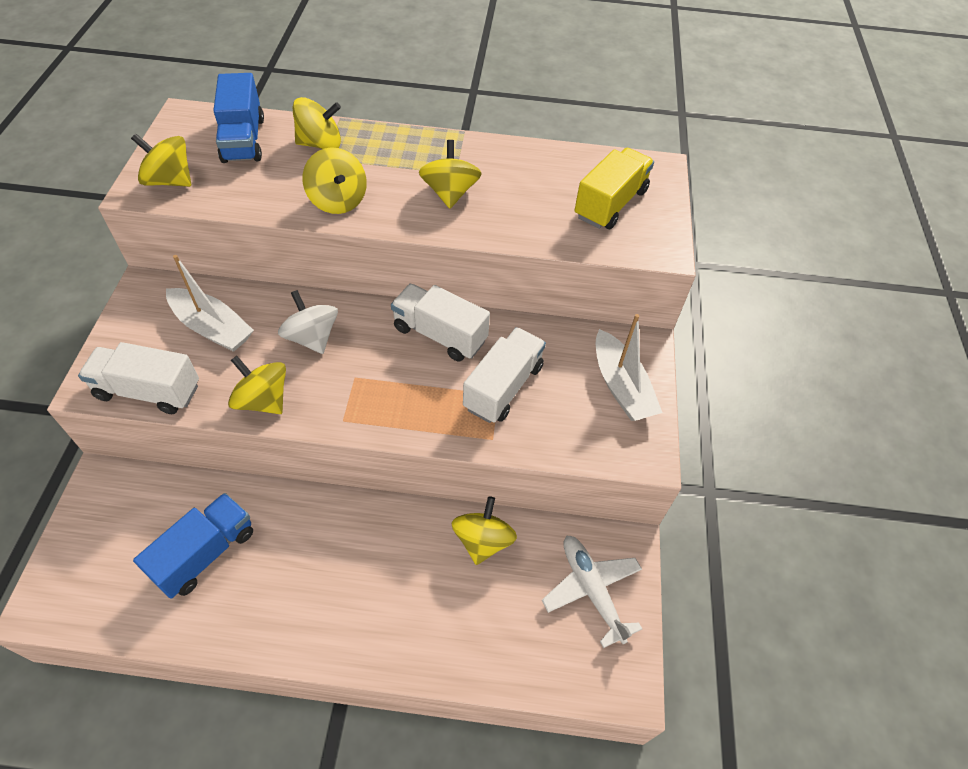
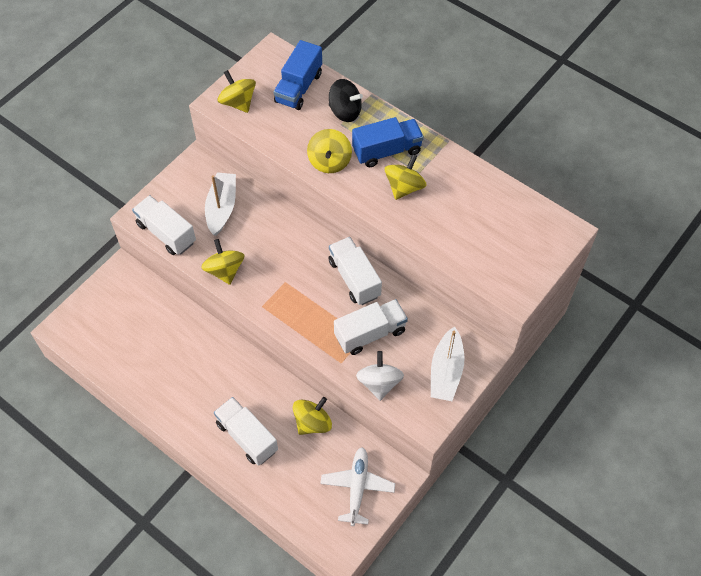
camera: 35 degrees right, 5 degrees up
(205, 553) = (155, 344): blue truck -> blue truck (387, 151)
(212, 328) = (221, 208): white boat -> white boat turned 150 degrees counterclockwise
(312, 337) = (275, 242): white spinning top -> white spinning top (379, 383)
(320, 144) = (345, 111): yellow spinning top -> black spinning top
(410, 607) = (247, 437): none -> white truck
(610, 204) = (507, 244): yellow truck -> none

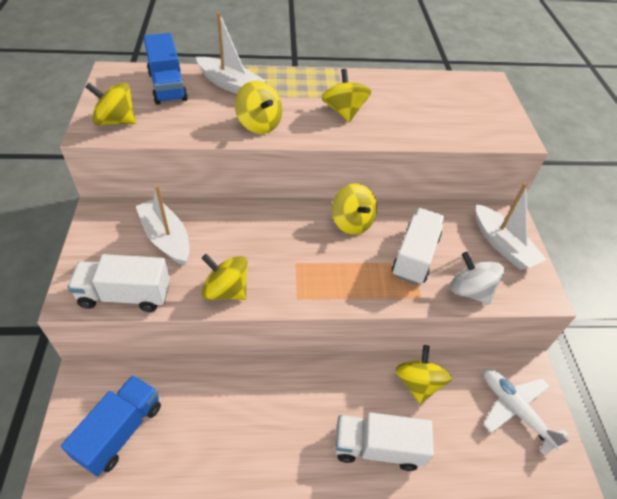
camera: 45 degrees left, 10 degrees down
(345, 111) = (230, 85): black spinning top -> white boat
(354, 278) = (352, 222): white truck -> yellow spinning top
(387, 151) = (299, 95): blue truck -> blue truck (120, 431)

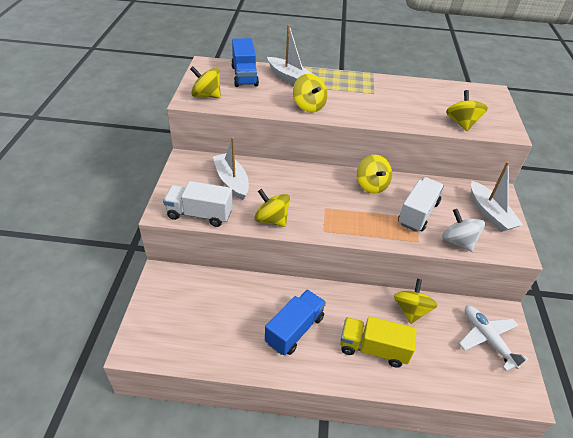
camera: 10 degrees right, 5 degrees down
(120, 431) = (184, 311): blue truck -> blue truck (295, 330)
(344, 111) = (374, 103): yellow spinning top -> yellow spinning top (461, 123)
(378, 447) = (373, 349): white truck -> yellow truck

